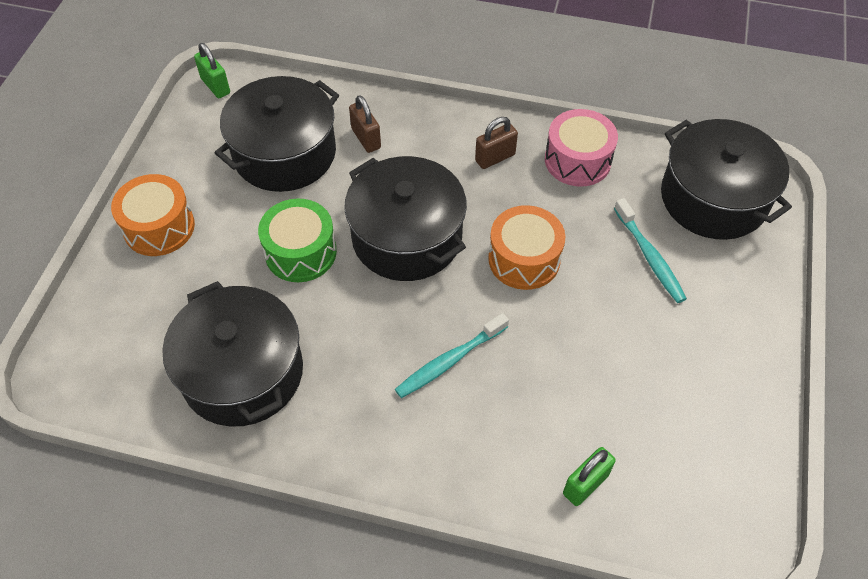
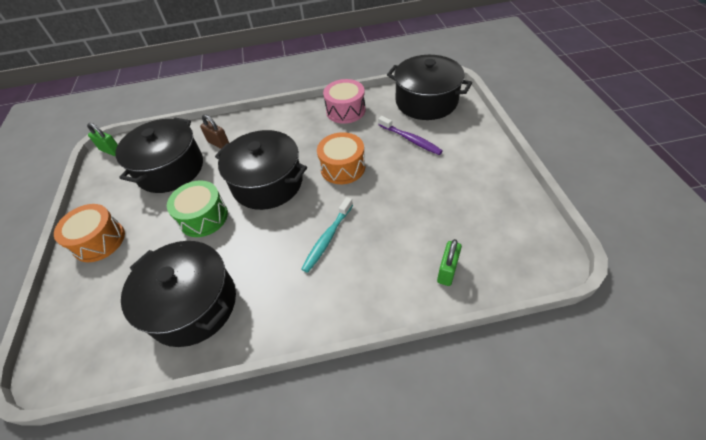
camera: 20 degrees left, 5 degrees down
(495, 158) = (299, 125): brown padlock -> none
(649, 256) = (410, 139): turquoise toothbrush -> purple toothbrush

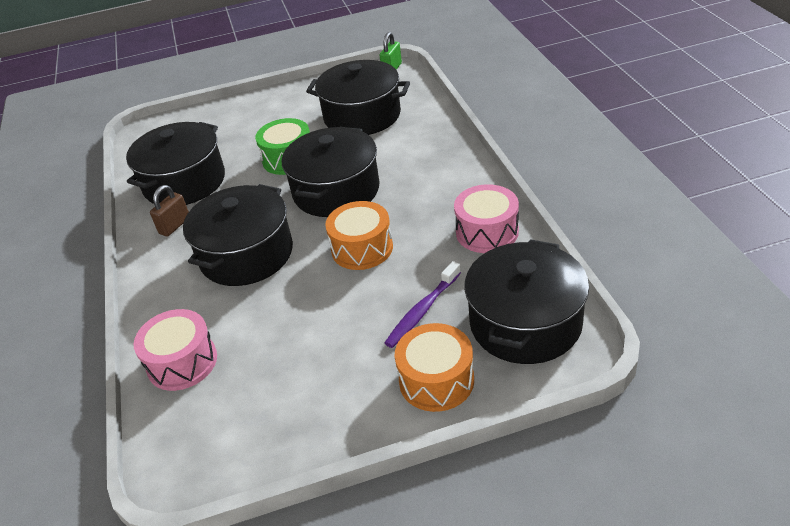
camera: 85 degrees right, 10 degrees down
(99, 241) = (266, 107): orange drum -> orange drum (436, 380)
(218, 143) = (406, 136): brown padlock -> brown padlock (175, 226)
(327, 238) = (246, 254): turquoise toothbrush -> black pot
(447, 271) = (182, 362): green padlock -> pink drum

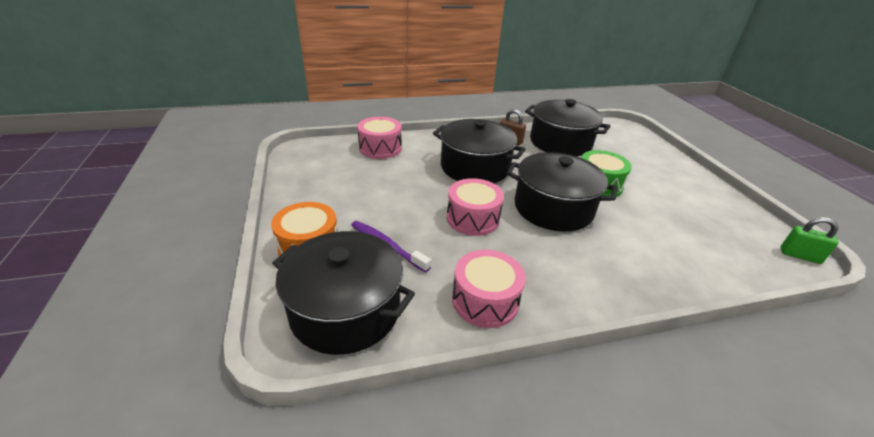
camera: 85 degrees right, 5 degrees down
(362, 116) = (684, 228): black pot -> none
(362, 248) = (472, 218): orange drum -> pink drum

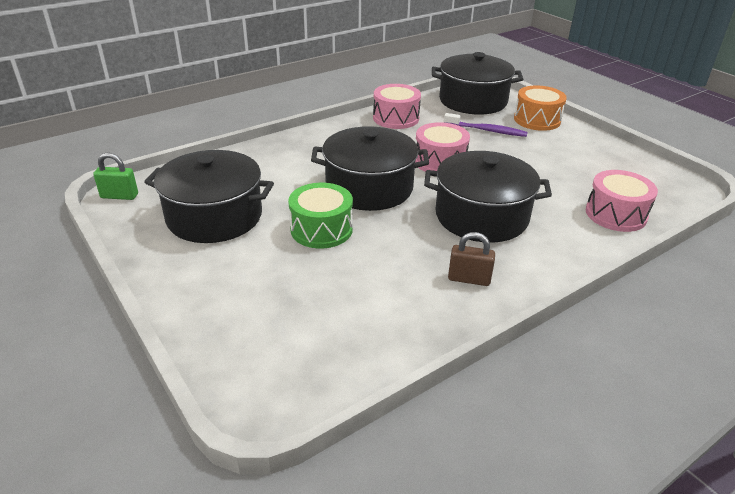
camera: 160 degrees right, 0 degrees up
(560, 142) = (389, 301): black pot -> black pot (214, 216)

